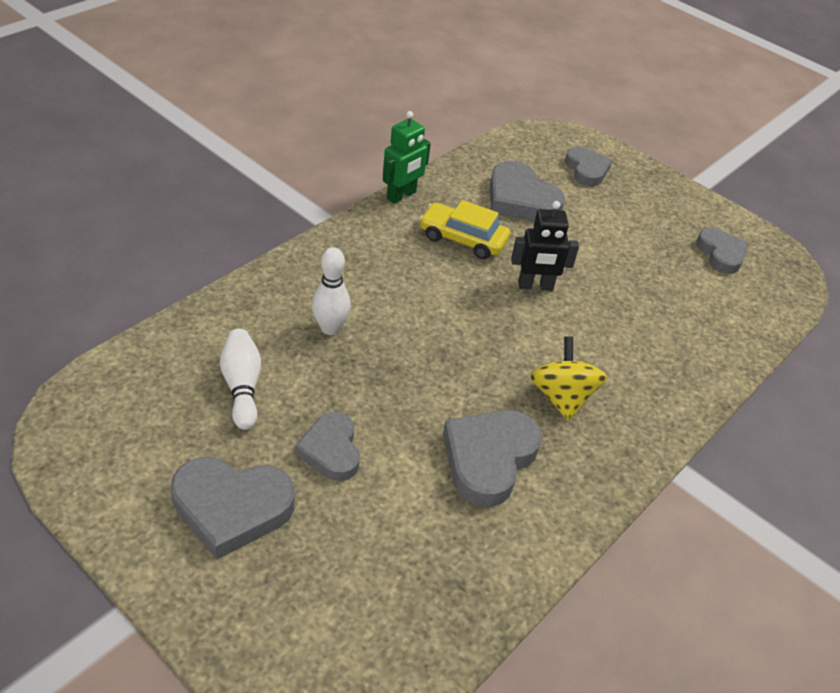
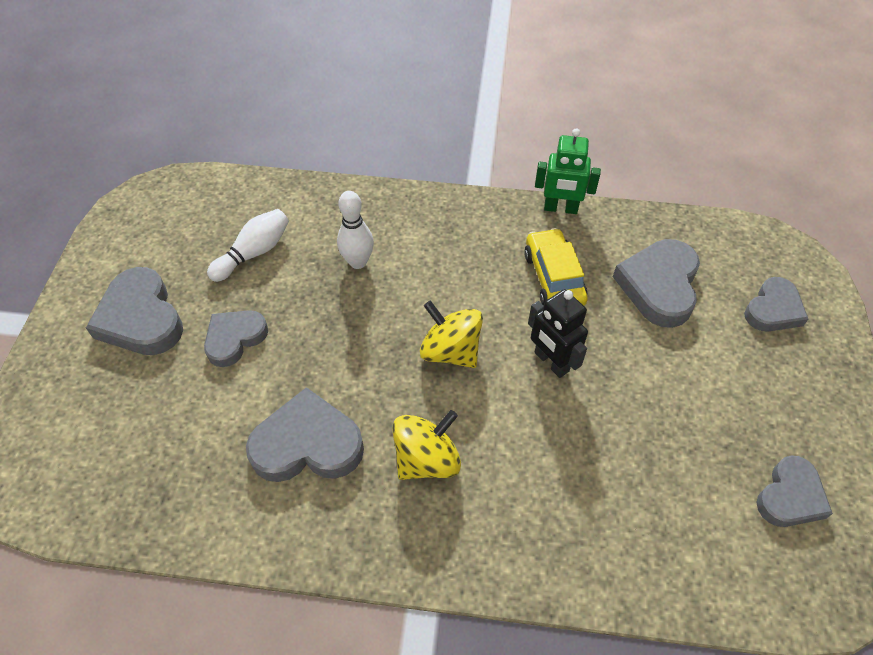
camera: 60 degrees right, 10 degrees up
(476, 329) = (450, 351): none -> yellow spinning top

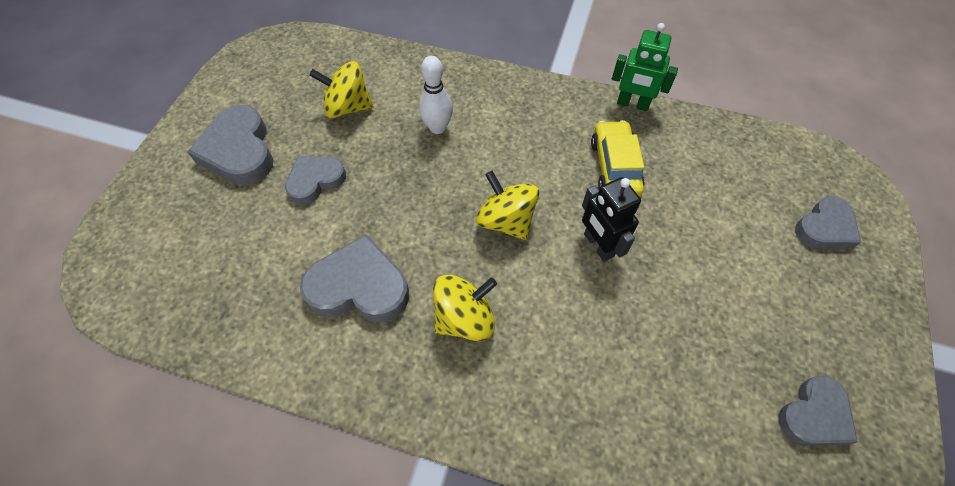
camera: 10 degrees right, 5 degrees up
(254, 253) = (348, 107): white bowling pin -> yellow spinning top
(659, 286) = (715, 189): grey heart -> none

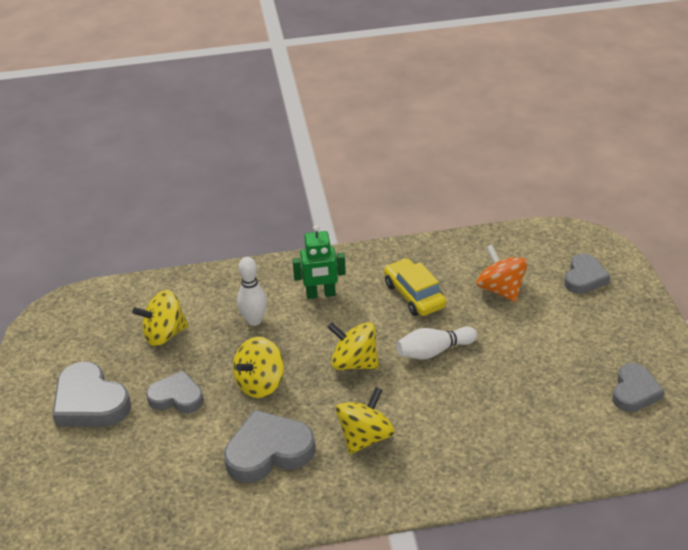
camera: 25 degrees left, 20 degrees down
(315, 181) = (177, 397): grey heart -> grey heart turned 75 degrees clockwise
(400, 202) = (260, 384): none -> yellow spinning top
(598, 245) = (434, 351): black robot -> white bowling pin
(632, 104) = (401, 246): green robot -> green robot (321, 294)
(715, 201) = (500, 289): none -> orange spinning top

